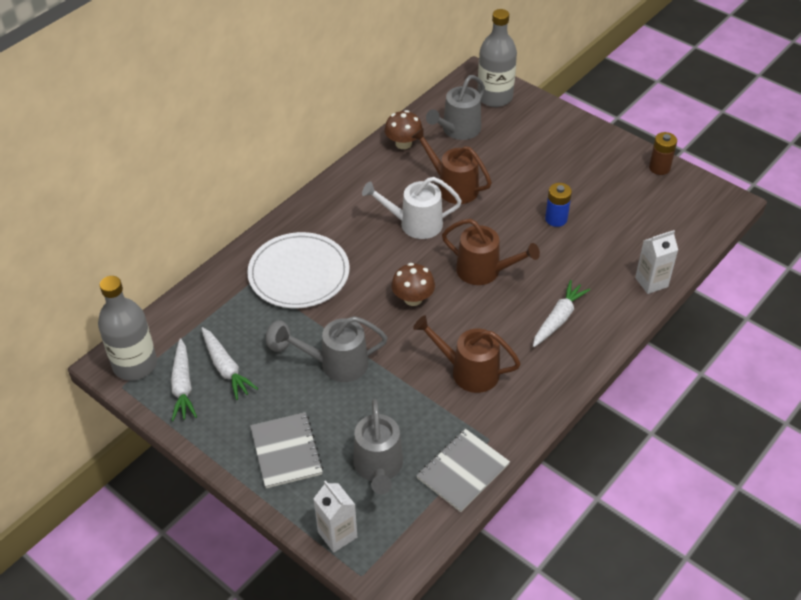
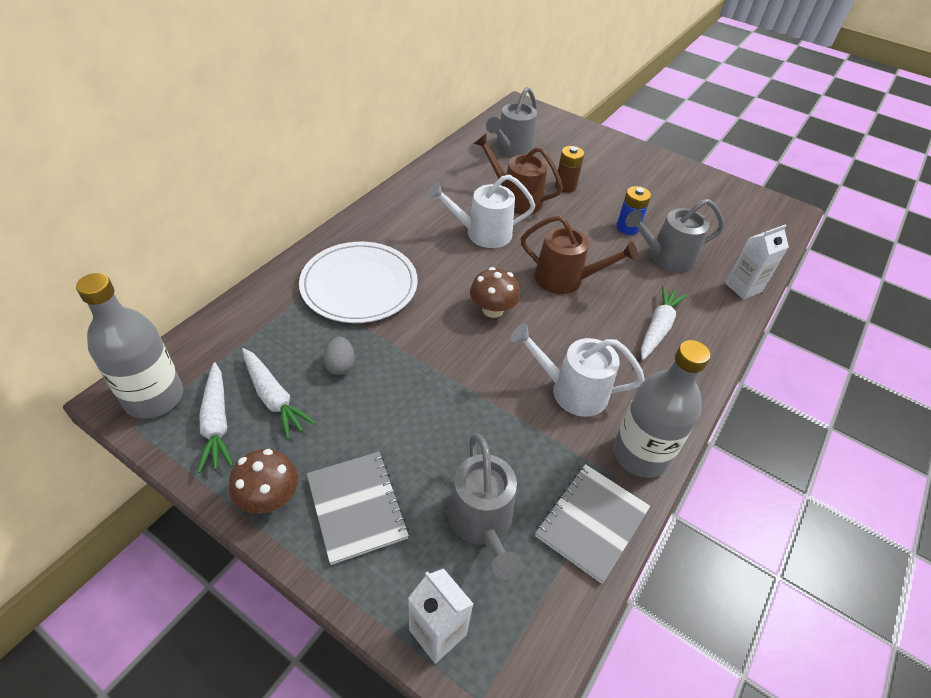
camera: 10 degrees left, 0 degrees up
(338, 364) = (414, 387): grey watering can -> grey watering can (666, 258)
(403, 143) = (459, 160): brown mushroom -> brown mushroom (269, 497)
(469, 371) = (572, 391): brown watering can -> white watering can
(494, 97) = (541, 123): grey bottle -> grey bottle (640, 454)
(659, 168) = (713, 182): brown battery -> brown battery (565, 186)

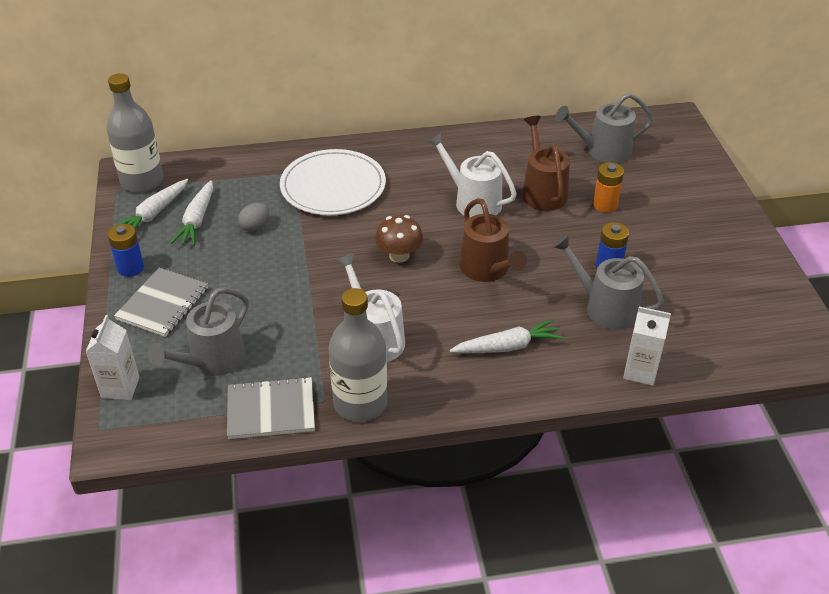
camera: 50 degrees right, 5 degrees down
(269, 497) = (130, 268): brown mushroom -> blue battery
(565, 186) = (605, 205): brown battery -> orange battery

